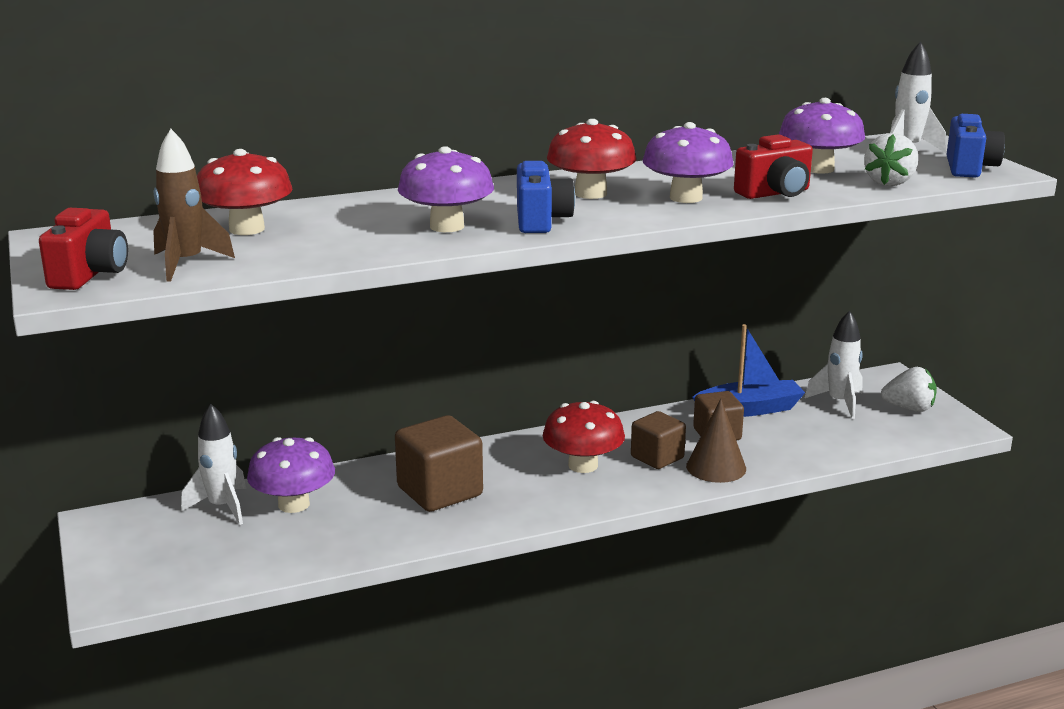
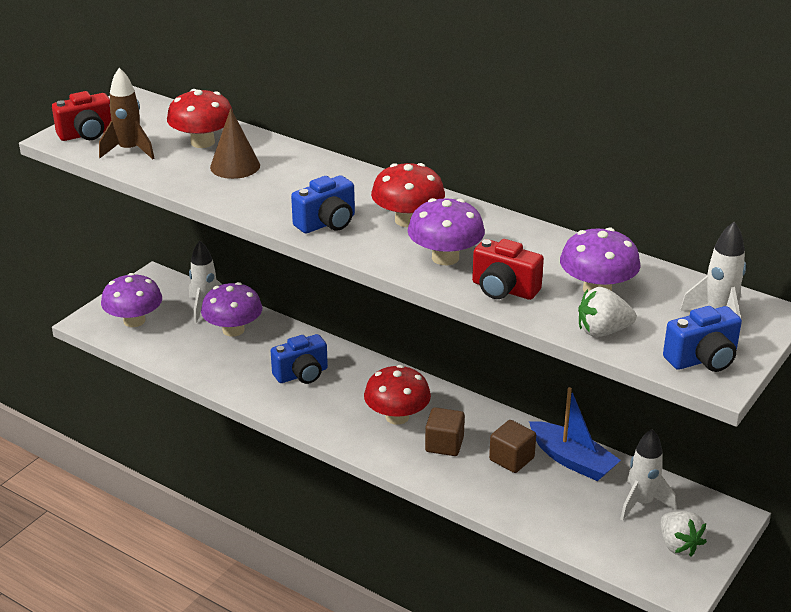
camera: 55 degrees right, 10 degrees up
(440, 491) = (302, 374): brown cube -> blue camera
(447, 226) = (278, 197): purple mushroom -> purple mushroom (134, 320)
(716, 467) = (460, 477): brown cone -> brown cone (235, 166)

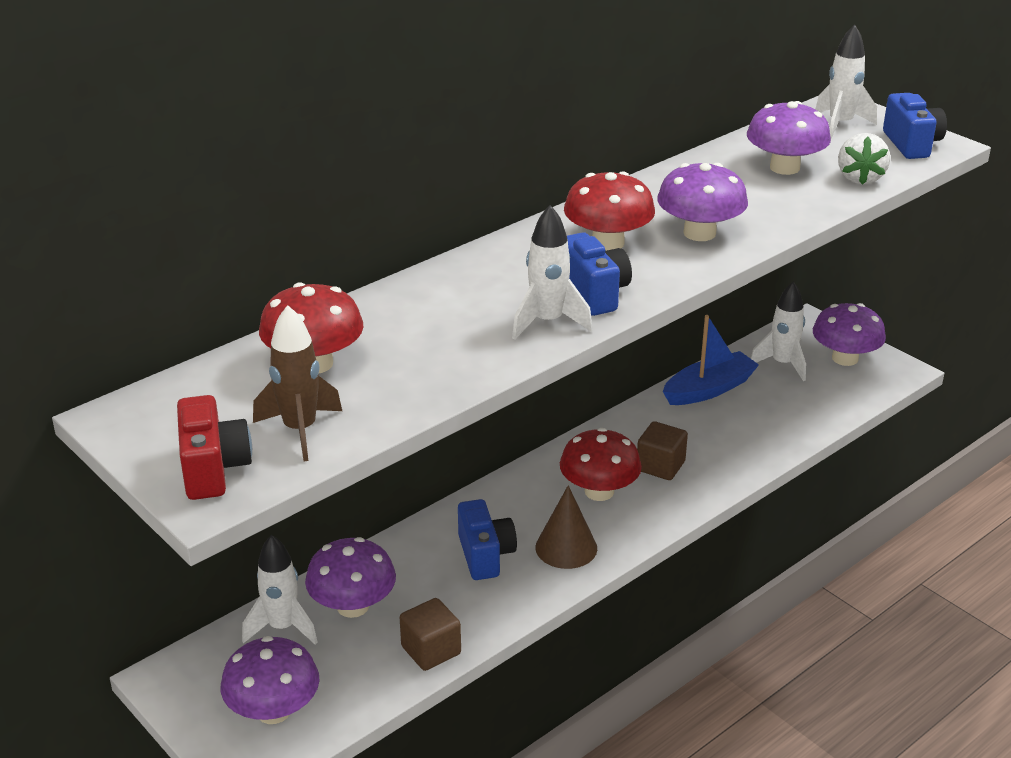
camera: 75 degrees left, 0 degrees up
(235, 166) = (405, 343): brown cone -> brown cone (566, 547)
(280, 210) = (548, 322): none -> white rocket
(503, 289) = (773, 212): red camera -> none
(511, 459) = (697, 426): brown cube -> brown cube (431, 650)
(678, 545) = (845, 358): white strawberry -> purple mushroom

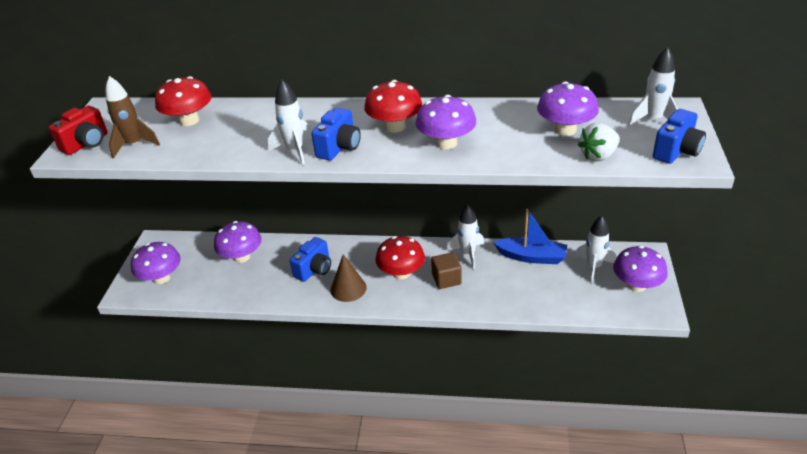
camera: 50 degrees right, 5 degrees up
(282, 627) = (210, 248): white rocket -> white rocket (468, 254)
(431, 650) = (237, 294): brown cube -> none

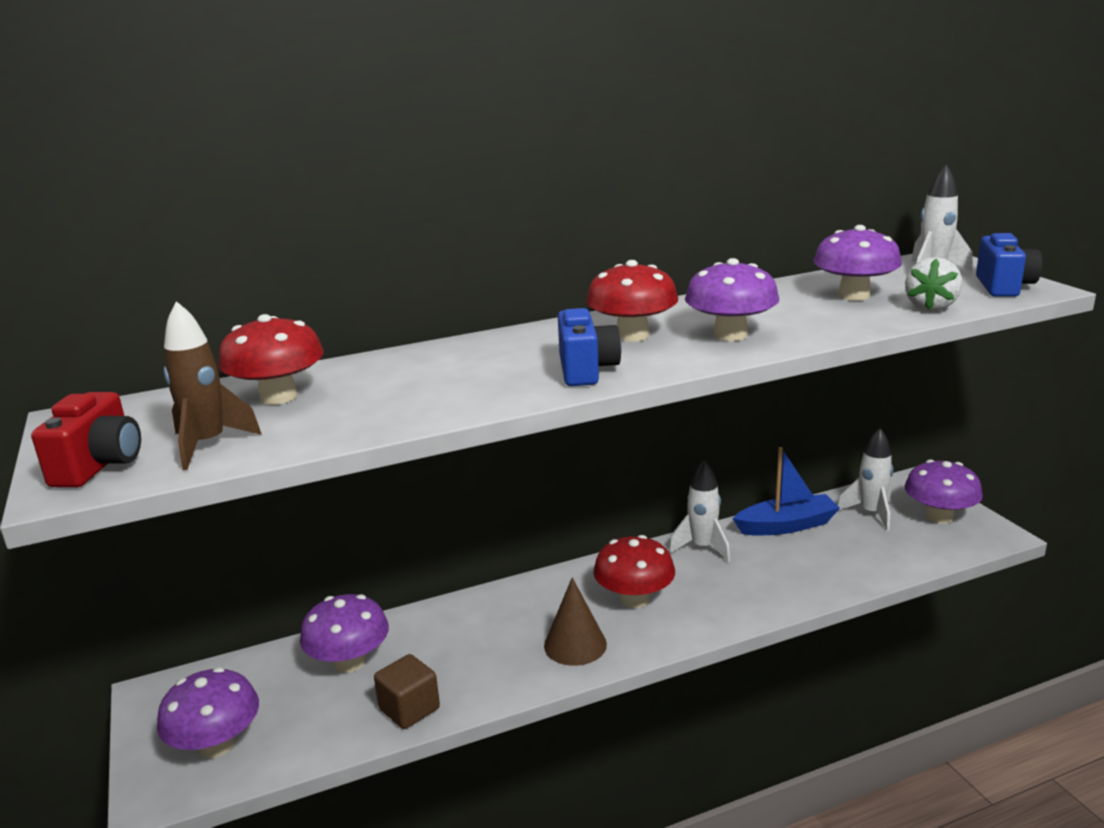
camera: 30 degrees left, 15 degrees down
(295, 150) = (521, 387): white rocket -> none
(314, 269) = (495, 638): blue camera -> none
(446, 279) = (706, 585): brown cube -> brown cube (409, 709)

